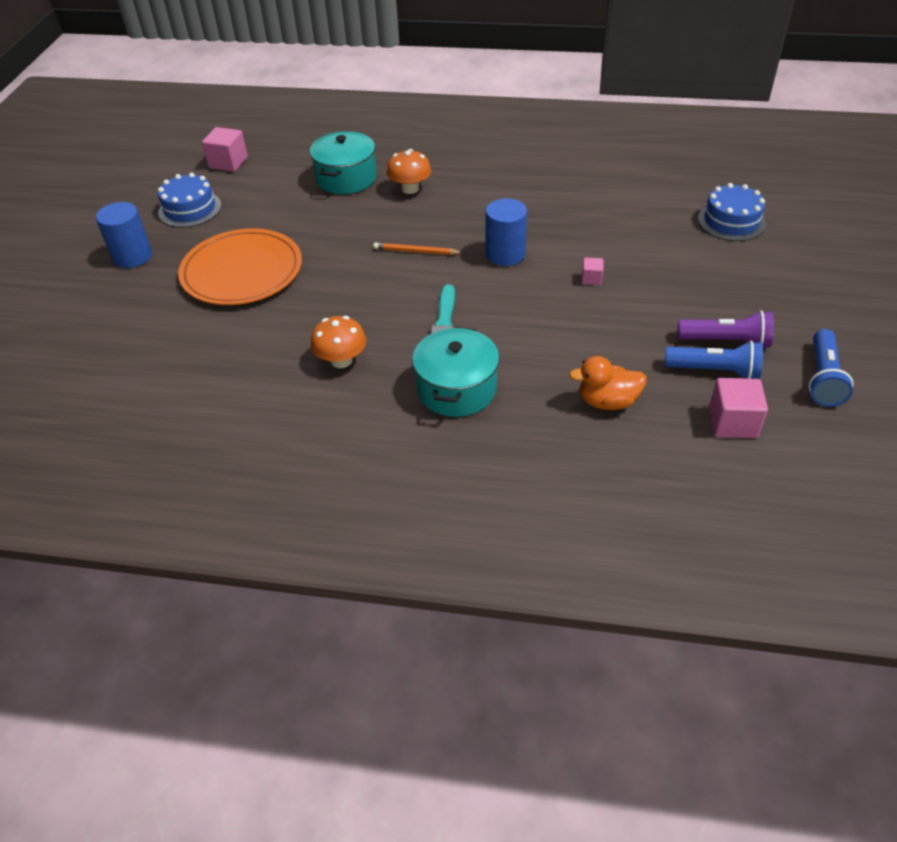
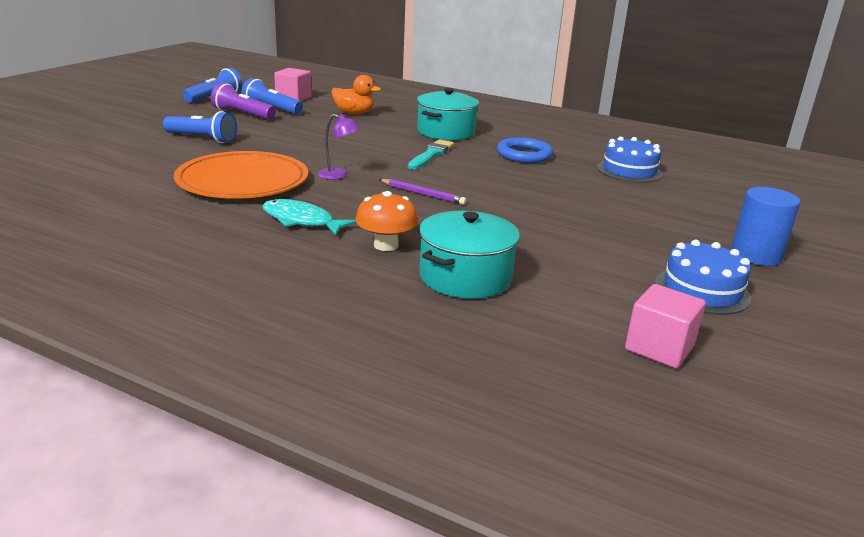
camera: 165 degrees left, 20 degrees down
(242, 271) = (614, 217): orange plate -> orange plate (242, 181)
(341, 360) = (524, 155): orange mushroom -> blue ring
(416, 251) = (423, 194): orange pencil -> purple pencil
(484, 193) = (301, 221): none -> turquoise fish
(505, 254) = (338, 176): blue cylinder -> purple lamp
(591, 279) = (285, 150): pink cube -> none
(690, 272) = (202, 138): none -> blue flashlight
(731, 221) = (105, 152): blue cake -> blue cake (629, 171)

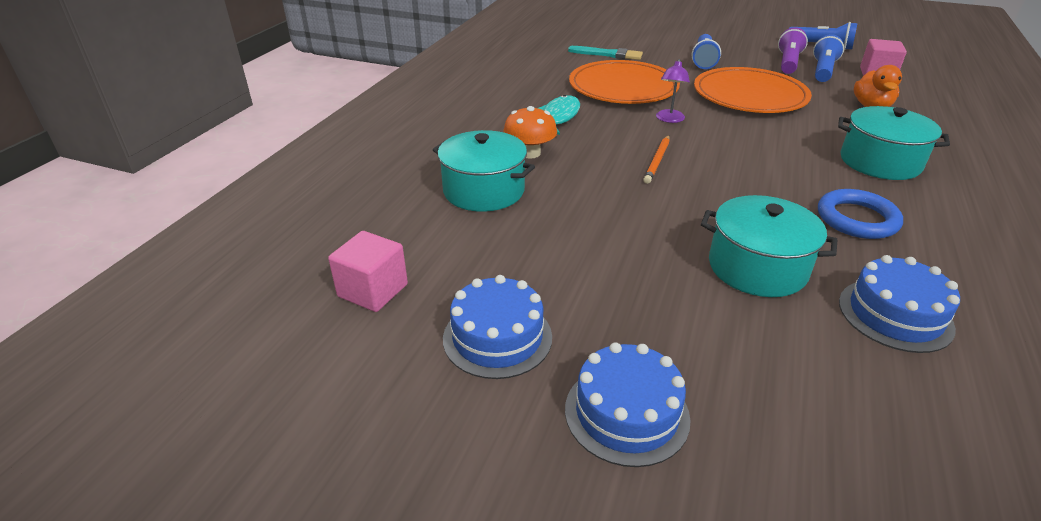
camera: 85 degrees right, 10 degrees up
(305, 140) = (749, 95): none -> orange plate
(423, 194) = (657, 161): purple pencil -> orange pencil
(431, 155) = (781, 158): turquoise brush -> turquoise brush (608, 54)
(587, 192) = (757, 267): none -> turquoise pot
(756, 255) = (626, 413): blue cylinder -> blue cake

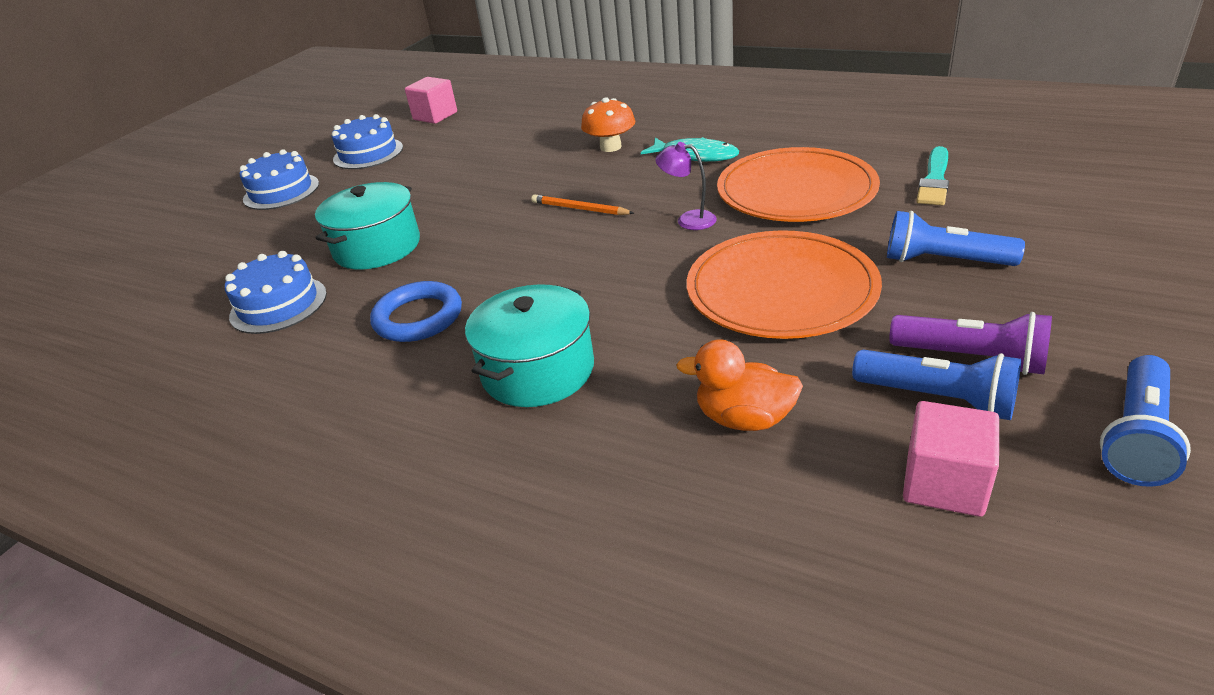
camera: 100 degrees right, 0 degrees up
(484, 190) = (546, 134): turquoise pot -> none

